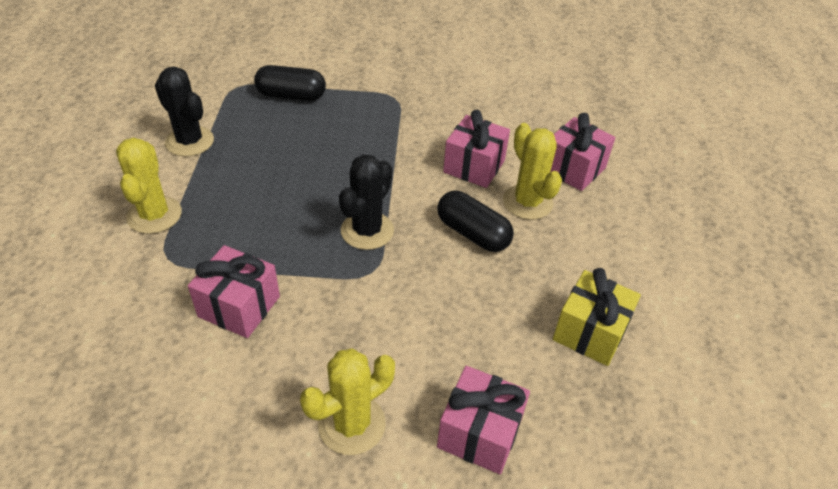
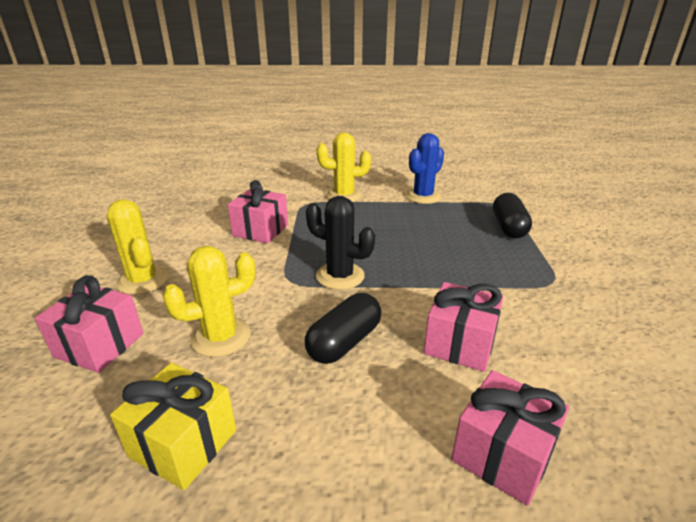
camera: 90 degrees right, 15 degrees down
(189, 141) = (423, 196): black cactus -> blue cactus
(527, 202) = (408, 392): yellow cactus -> yellow cactus (221, 337)

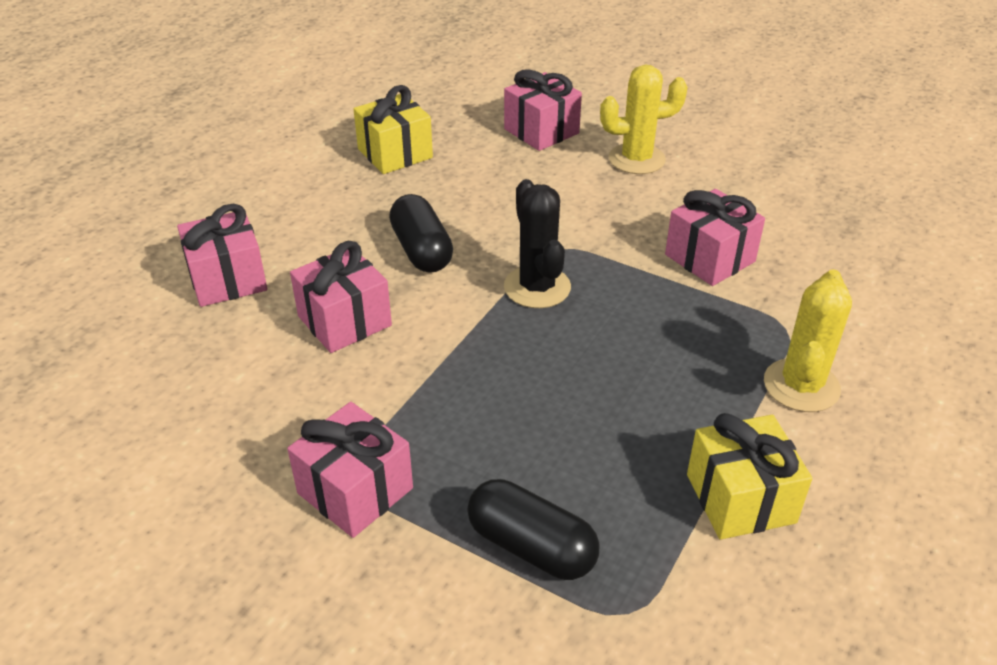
camera: 120 degrees right, 10 degrees up
(221, 337) = (496, 187): yellow cactus -> none
(340, 276) = (537, 287): black cactus -> black cactus turned 75 degrees counterclockwise
(423, 196) = (740, 498): blue cactus -> yellow gift
(558, 278) = (355, 491): none -> pink gift

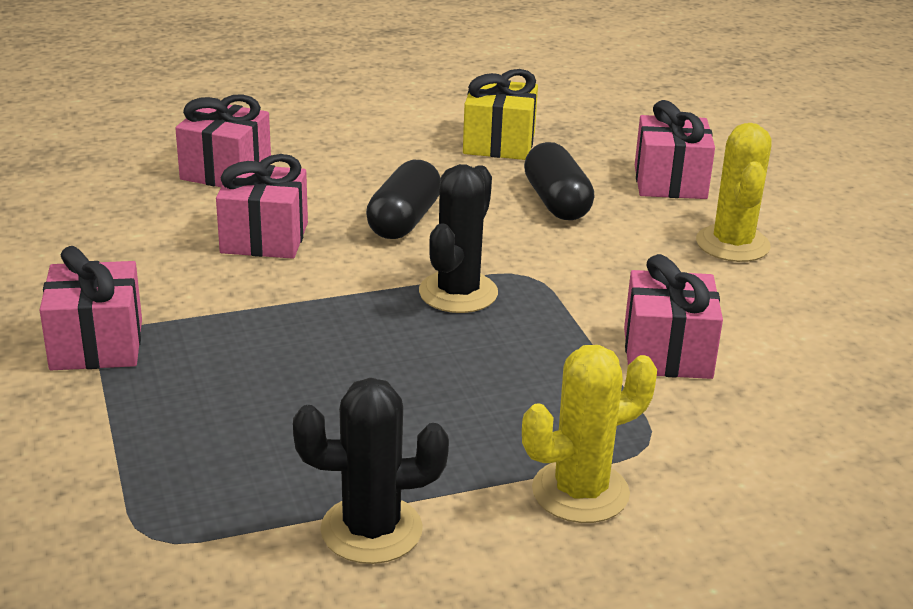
camera: 40 degrees right, 10 degrees down
(531, 546) = (154, 452): black capsule -> black capsule (556, 202)
(636, 159) = (732, 244): yellow cactus -> yellow cactus turned 60 degrees clockwise
(740, 498) = (371, 530): yellow gift -> black cactus

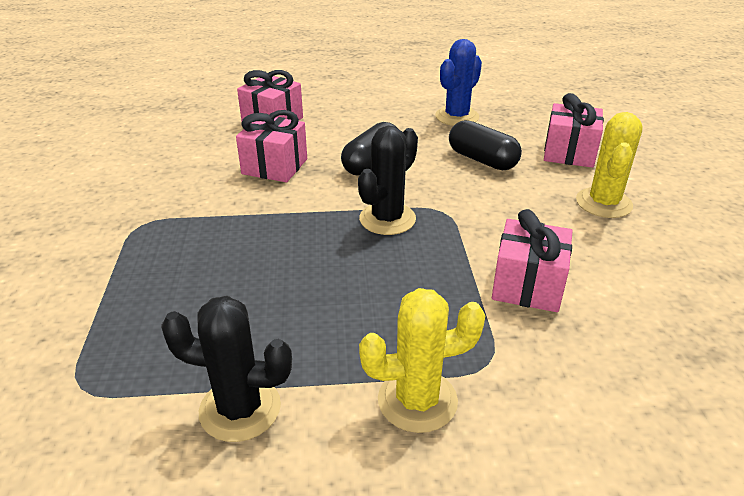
camera: 15 degrees right, 5 degrees up
(96, 344) = (129, 229): pink gift -> none
(499, 143) = (457, 117): yellow gift -> blue cactus
(556, 202) = (482, 160): black capsule -> black capsule turned 45 degrees counterclockwise

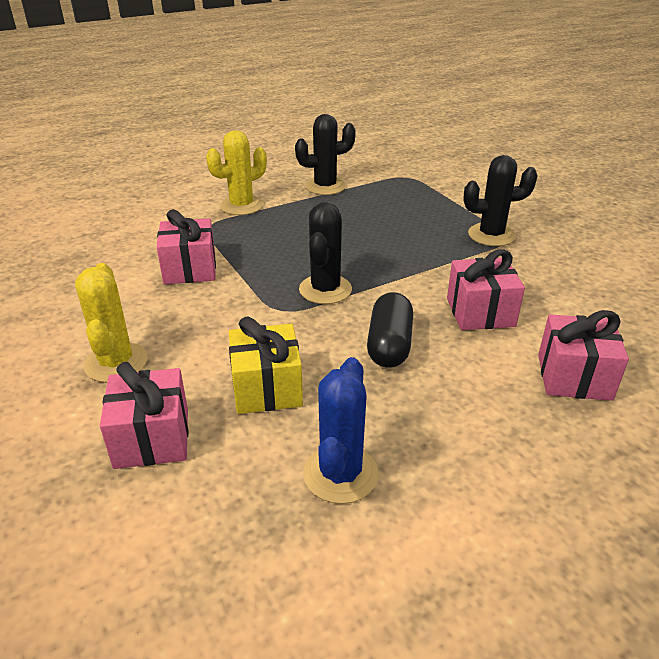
camera: 155 degrees right, 0 degrees up
(147, 232) = (491, 235): none -> black cactus
(482, 160) = (267, 388): black capsule -> yellow gift

